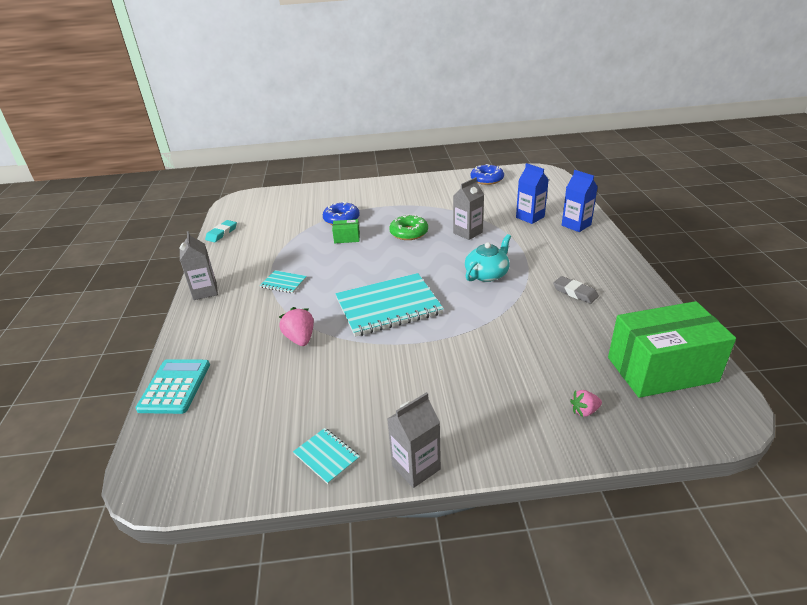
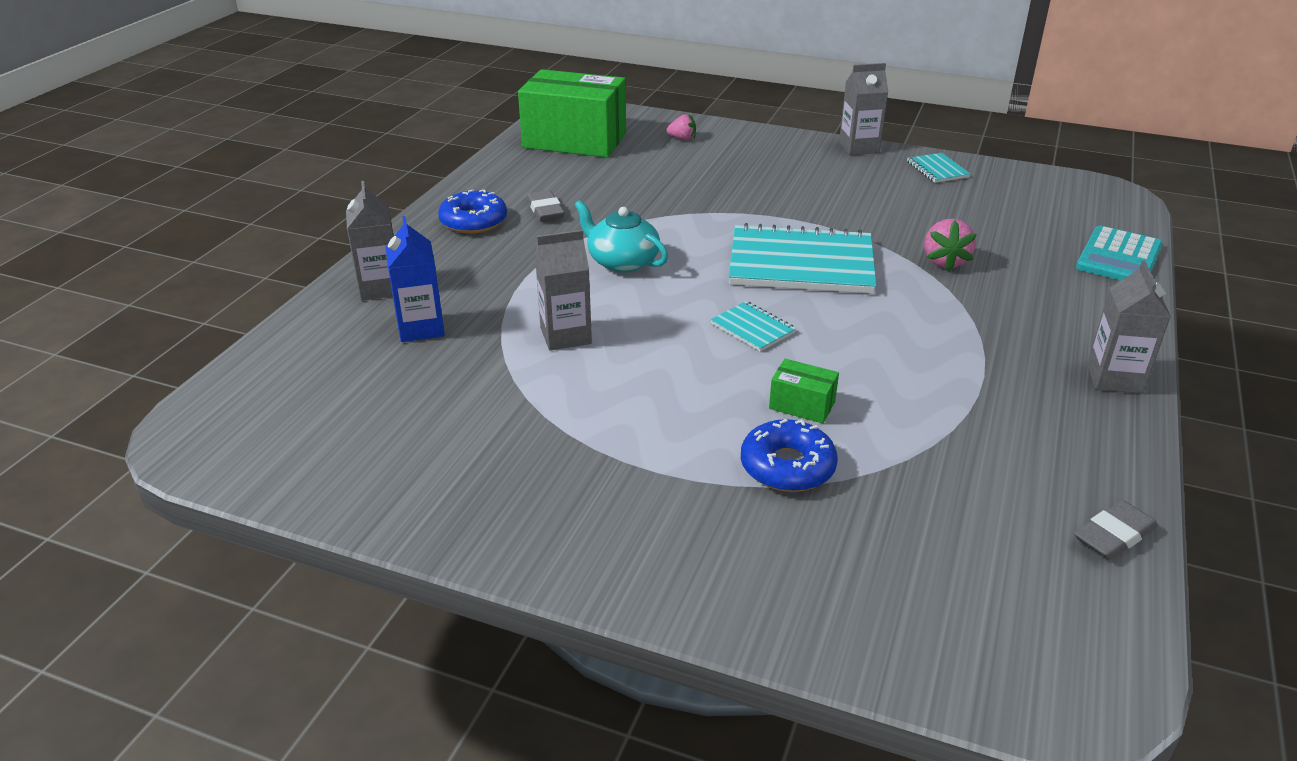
camera: 155 degrees left, 0 degrees up
(221, 233) = (1114, 535): turquoise eraser -> grey eraser
(283, 283) = (959, 348): turquoise notebook -> turquoise notebook (752, 328)
(409, 233) = (670, 374): green donut -> none
(487, 179) = (337, 465): blue donut -> blue donut (473, 221)
(487, 274) = (622, 261): turquoise teapot -> turquoise teapot turned 60 degrees clockwise
(576, 225) = (380, 288): blue carton -> grey carton

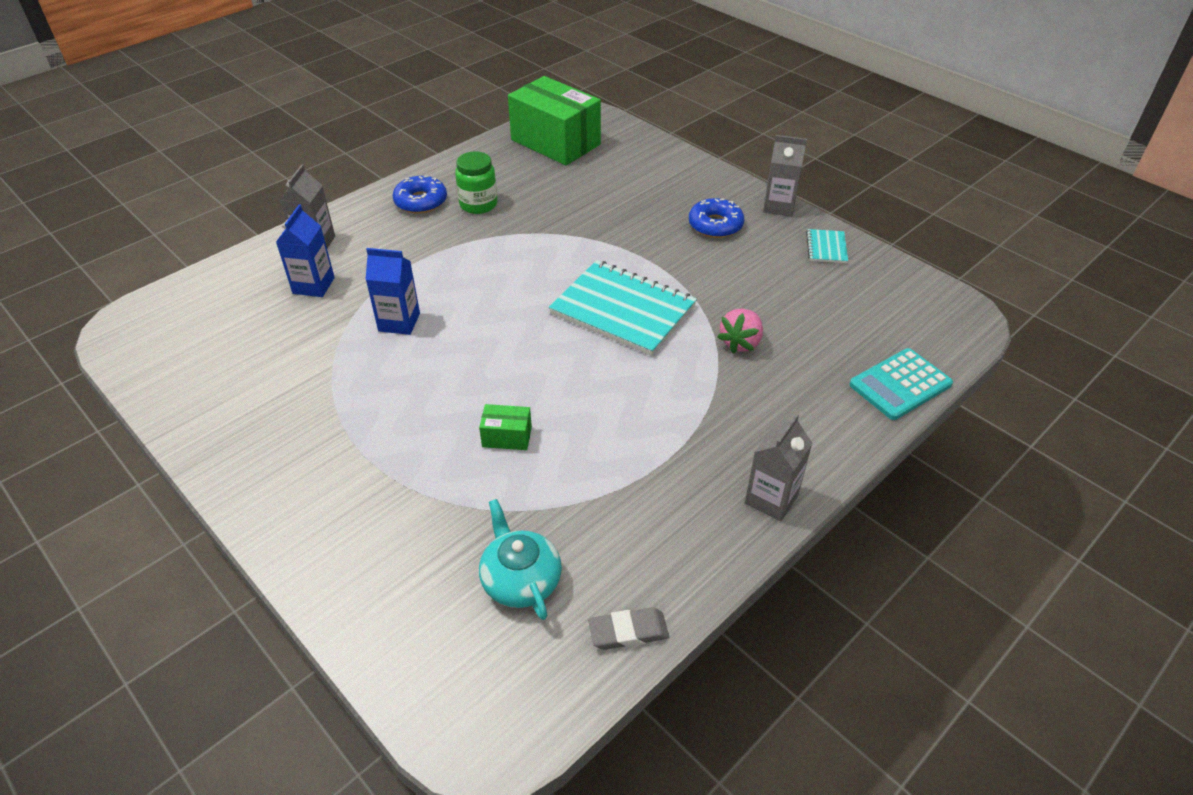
camera: 25 degrees right, 10 degrees up
(545, 210) = (478, 204): grey eraser -> green jar
(565, 336) = (399, 322): grey carton -> blue carton
(622, 261) = (492, 268): turquoise teapot -> turquoise teapot (520, 580)
(682, 138) = (640, 160): pink strawberry -> none
(752, 328) = (532, 358): turquoise notebook -> none
(787, 466) = (450, 483): blue donut -> blue donut (715, 225)
(802, 405) = (507, 437): green box -> green box turned 45 degrees counterclockwise

